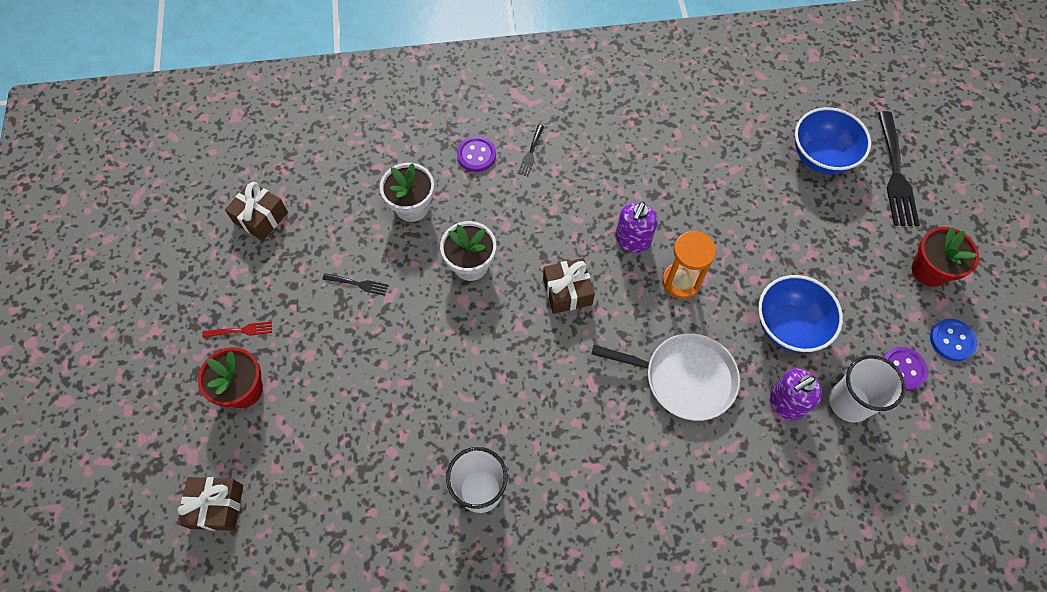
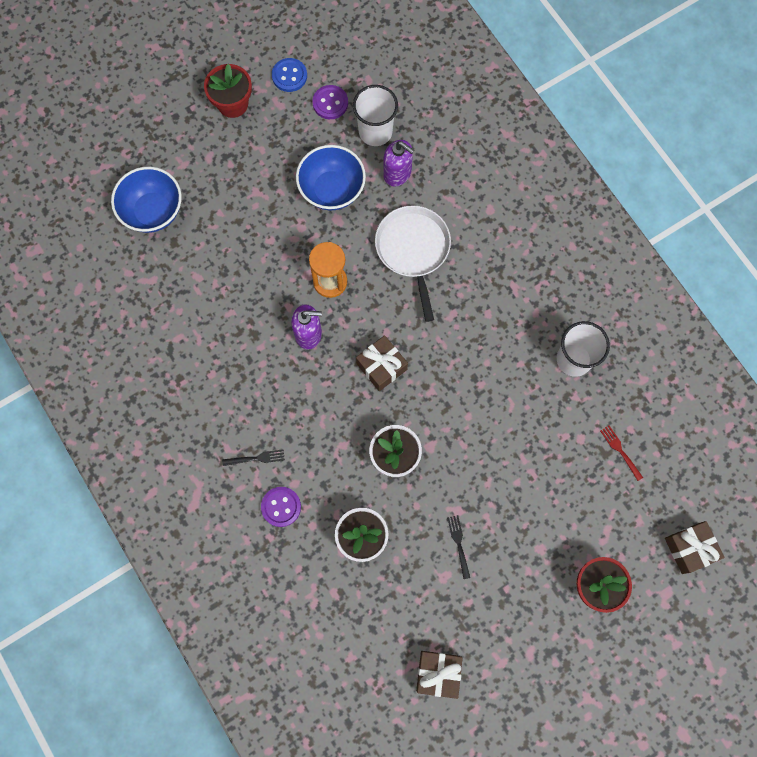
camera: 115 degrees left, 10 degrees up
(241, 330) = (549, 621): red fork -> red fork (620, 451)
(895, 173) = (145, 149): black fork -> none

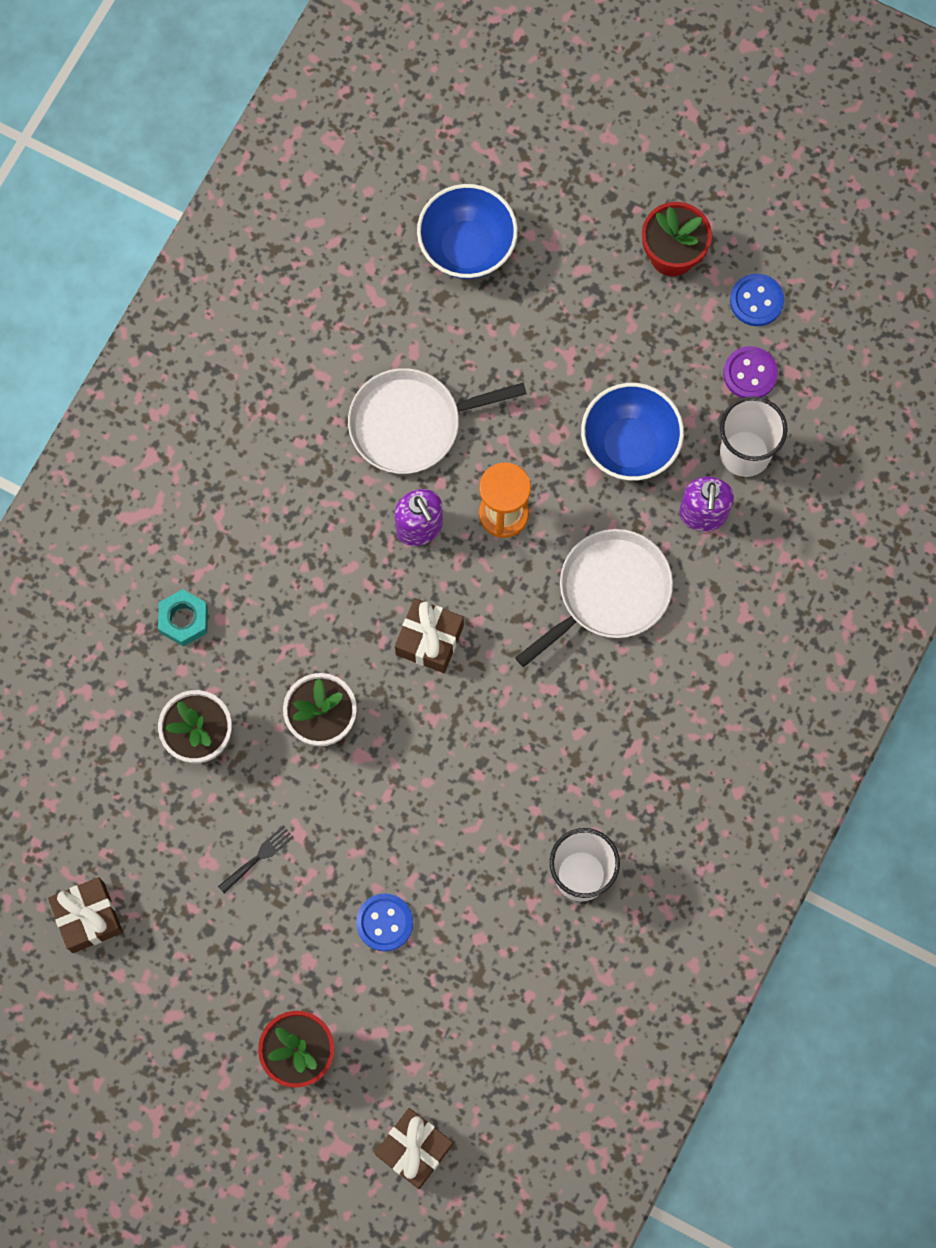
camera: 60 degrees right, 0 degrees up
(241, 303) = (411, 424): none -> white pan
(256, 458) = (226, 556): black fork -> none
(281, 507) = (184, 620): purple button -> turquoise nut
(541, 489) = (384, 922): none -> blue button
(620, 451) = (492, 997): red fork -> none

